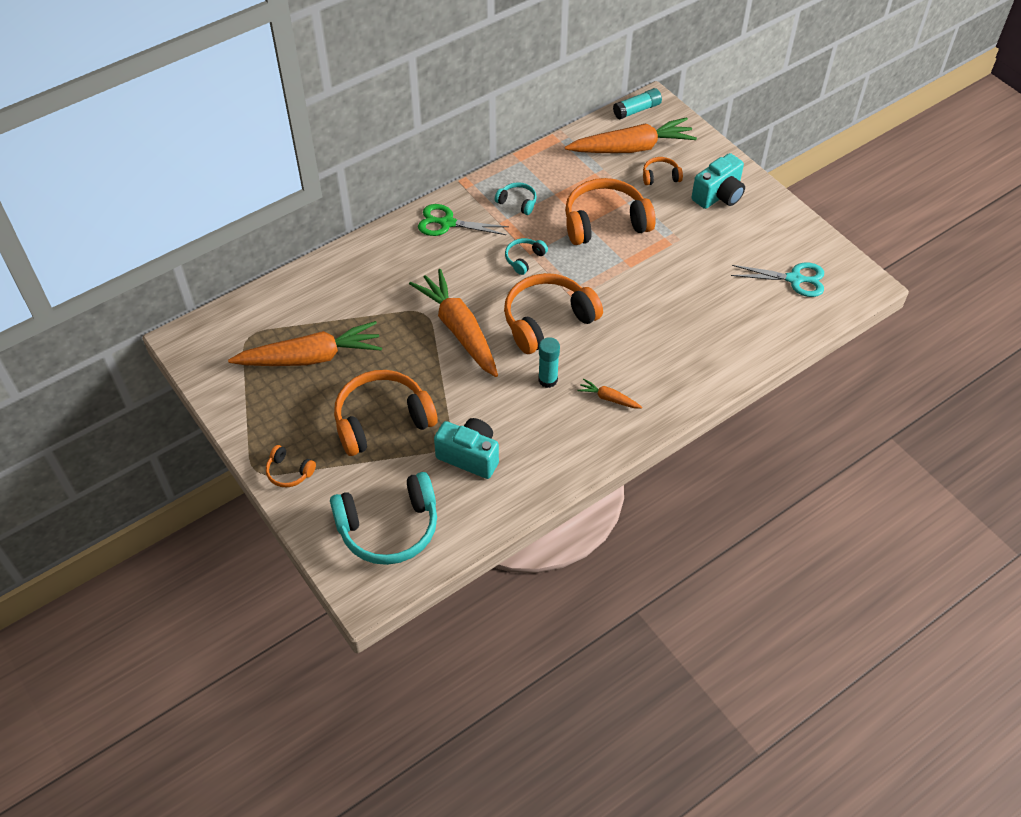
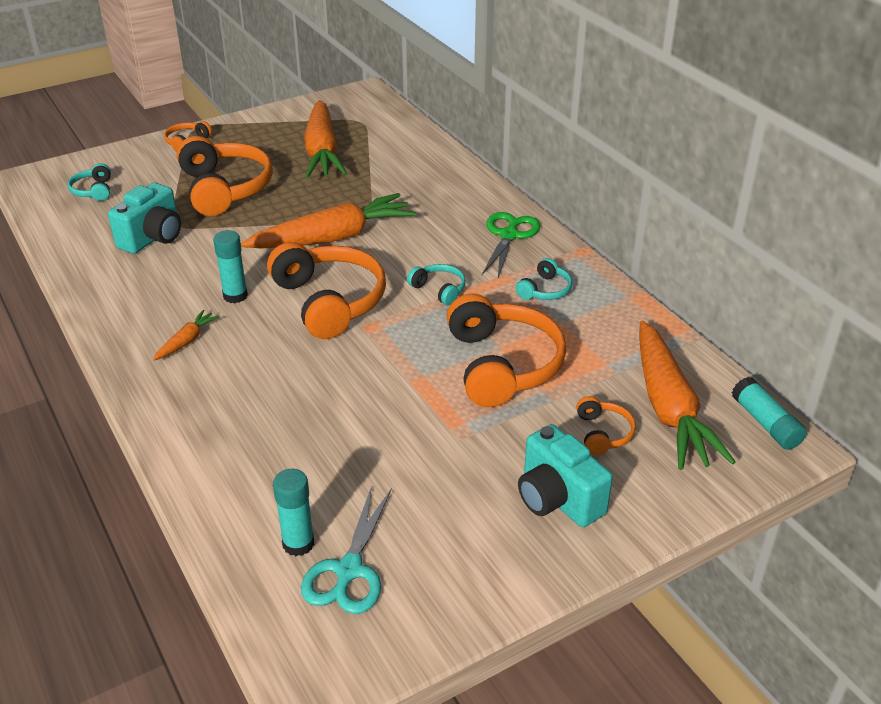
camera: 95 degrees right, 15 degrees down
(389, 528) = (93, 190): turquoise headphones -> turquoise headphones, size x0.46
(782, 304) = (298, 543): none -> turquoise glue stick

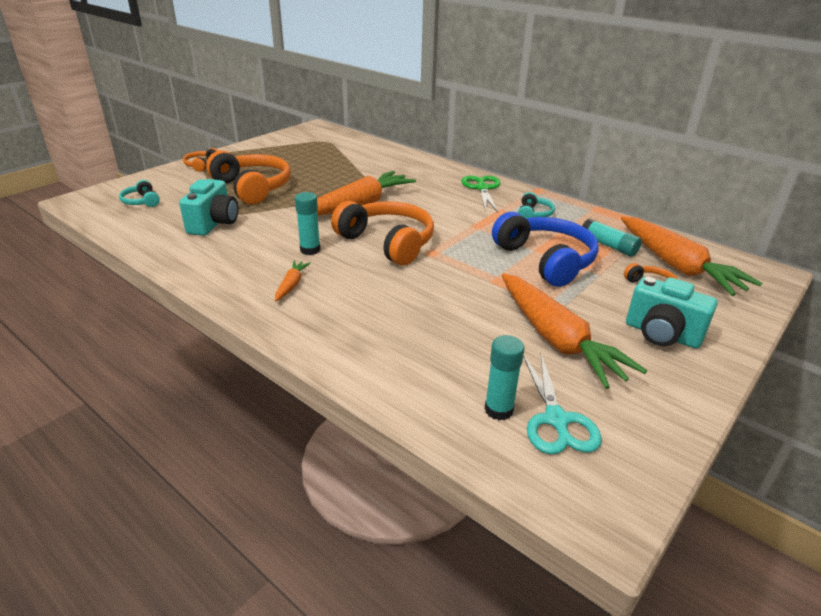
camera: 20 degrees left, 5 degrees down
(322, 151) = (311, 159): orange carrot -> orange carrot (556, 339)
(439, 290) = (462, 224): turquoise headphones -> none
(502, 365) = (545, 260): orange headphones -> blue headphones
(765, 423) = (742, 263): turquoise glue stick -> turquoise glue stick (608, 246)

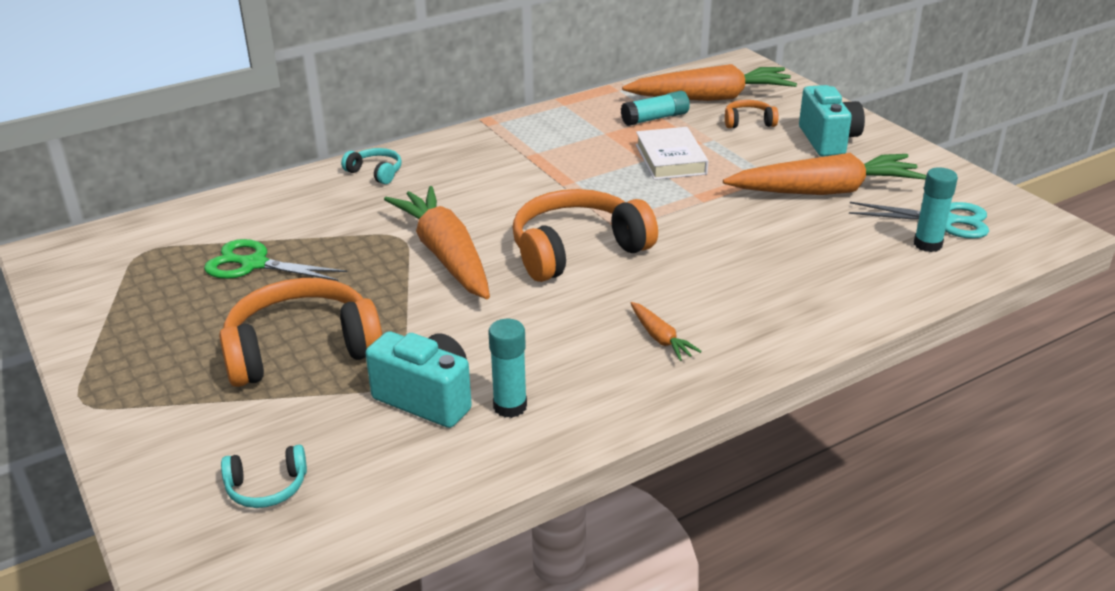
camera: 70 degrees left, 0 degrees up
(201, 165) = (133, 406): orange headphones -> none
(291, 285) = (660, 338): orange carrot -> orange carrot turned 150 degrees counterclockwise
(310, 250) = (567, 313): turquoise glue stick -> turquoise glue stick (510, 406)
(482, 188) = (456, 154): green scissors -> green scissors (254, 264)
(534, 214) = (554, 139): turquoise headphones -> turquoise headphones (375, 172)
(545, 260) = (670, 159): blue headphones -> white book
(661, 334) = (828, 140): turquoise camera -> turquoise camera turned 60 degrees counterclockwise

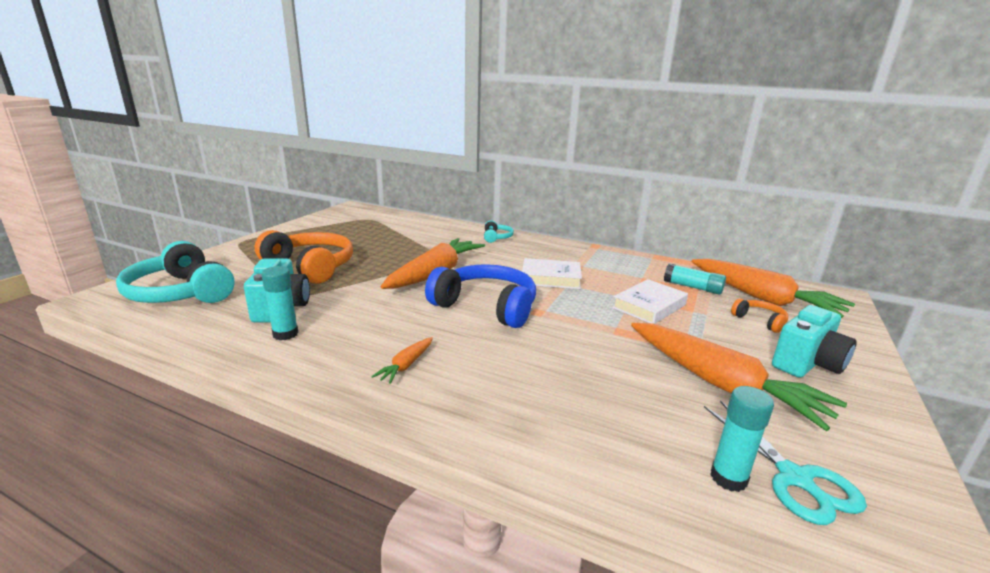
camera: 55 degrees right, 10 degrees down
(254, 264) = (379, 238): green scissors -> none
(267, 487) = (180, 293): turquoise headphones -> turquoise headphones, size x2.15
(547, 185) = (550, 278): none -> white book
(577, 250) = (486, 307): orange headphones -> blue headphones

